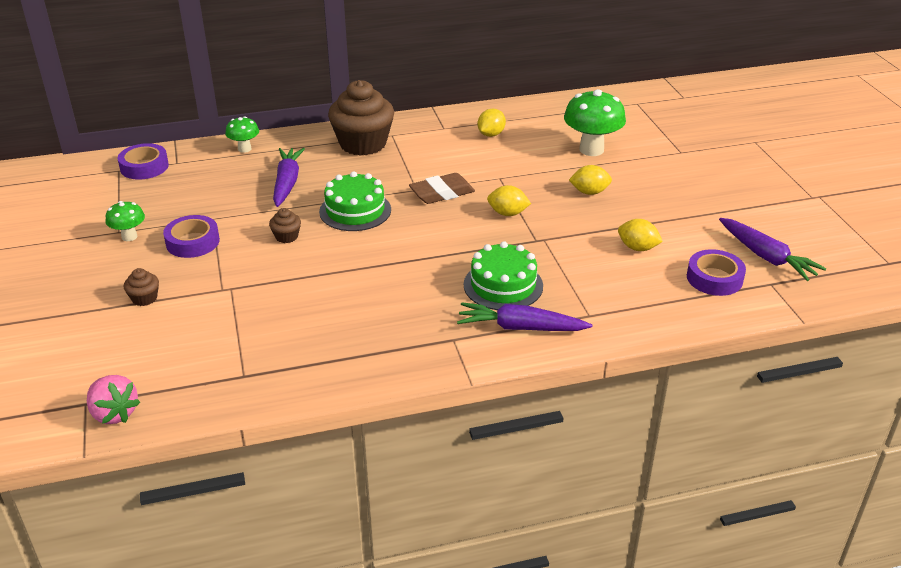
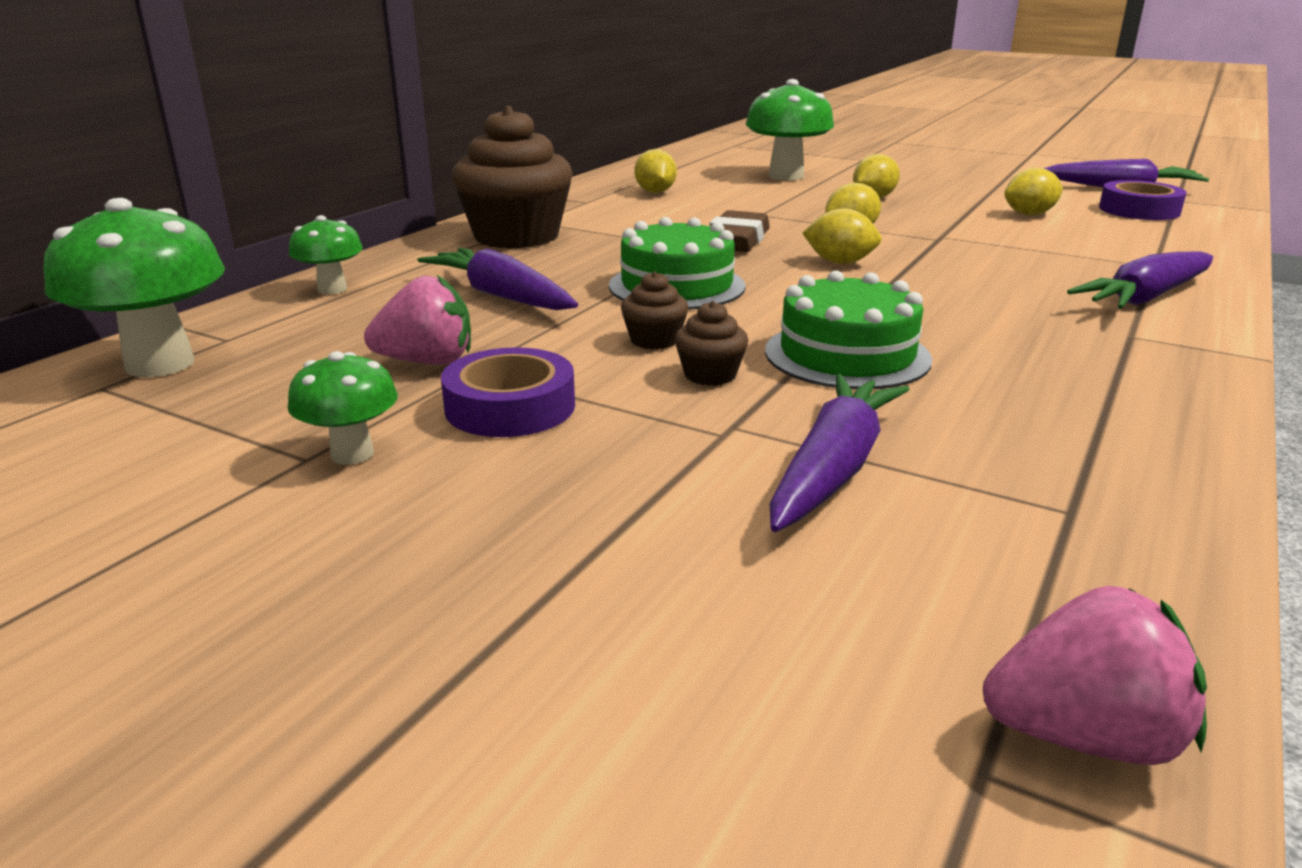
camera: 45 degrees left, 10 degrees down
(144, 167) = (160, 364): purple tape -> green mushroom
(144, 298) = (616, 516): brown cupcake -> brown cupcake (710, 375)
(207, 207) = (427, 362): none -> pink strawberry
(221, 320) = (833, 469): none -> purple carrot
(450, 231) = (839, 262): none -> yellow lemon
(503, 285) = (1023, 277): green cake -> green cake (847, 355)

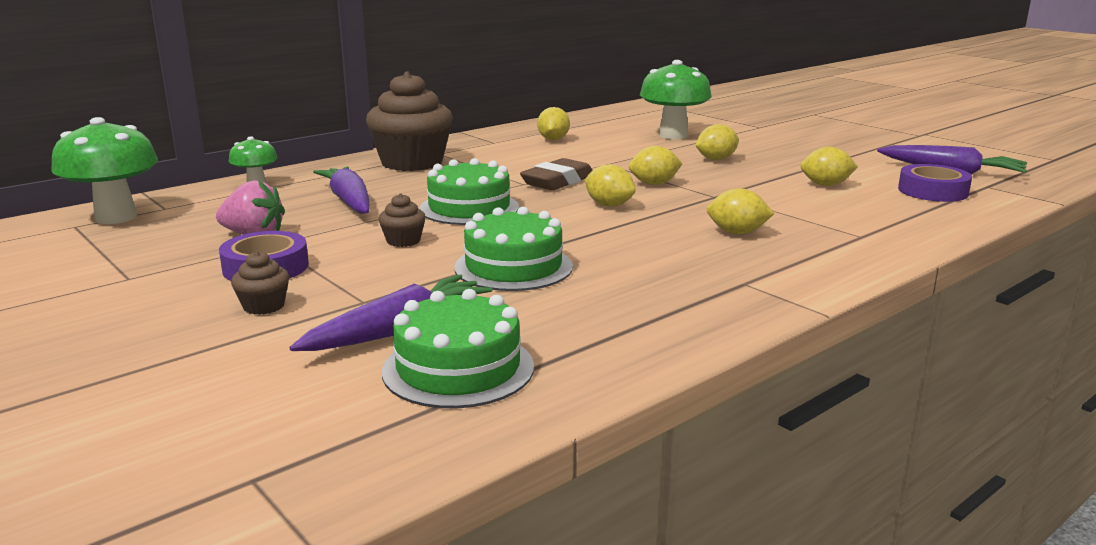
camera: 20 degrees right, 5 degrees down
(352, 454) = (153, 279): green mushroom -> none
(710, 375) = (406, 266): brown cupcake -> brown cupcake (264, 306)
(993, 510) = (458, 368): none -> green cake
(1028, 277) = (737, 233): none -> yellow lemon
(1084, 737) = (325, 478): pink strawberry -> none
(1145, 298) = (806, 258): purple carrot -> none

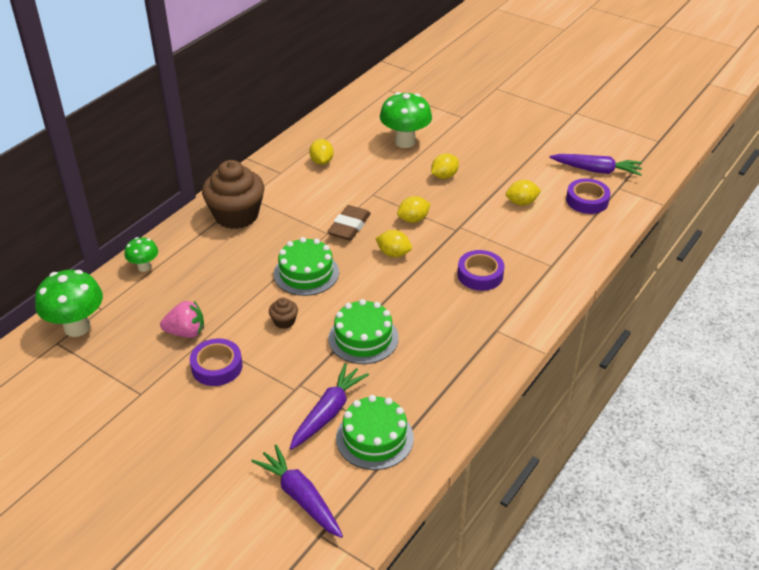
camera: 15 degrees left, 20 degrees up
(264, 306) = (241, 405): brown cupcake -> none
(349, 201) = (222, 278): purple carrot -> purple carrot (300, 497)
(737, 233) = (480, 275): yellow lemon -> purple tape

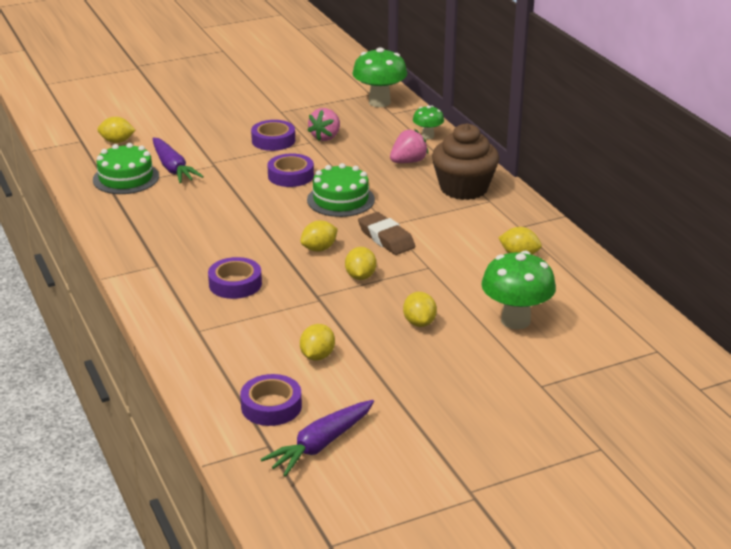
camera: 120 degrees right, 10 degrees down
(206, 260) = (408, 162): none -> pink strawberry
(284, 321) = (290, 176): brown cupcake -> purple tape
(300, 497) = (117, 141): purple carrot -> yellow lemon
(363, 338) = (229, 202): green cake -> none

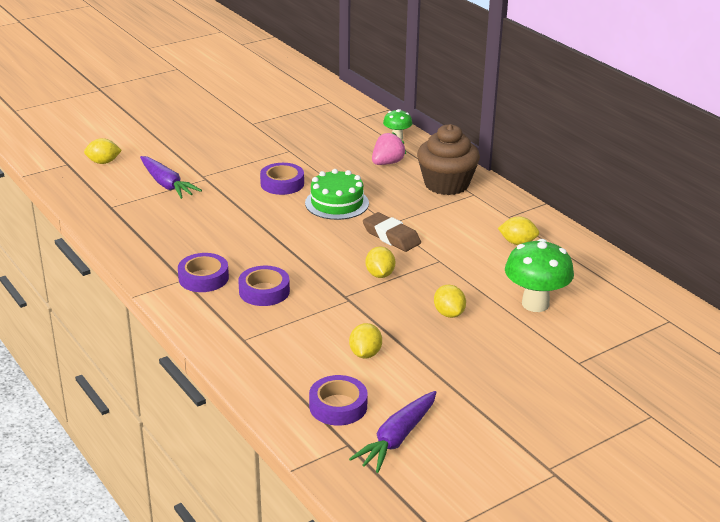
camera: 10 degrees left, 0 degrees up
(126, 178) = (124, 197): green cake -> none
(273, 140) = (254, 151): purple tape -> purple tape (203, 278)
(319, 249) = (332, 251): yellow lemon -> none
(325, 137) = (303, 145): pink strawberry -> none
(379, 102) = (342, 109): green mushroom -> none

